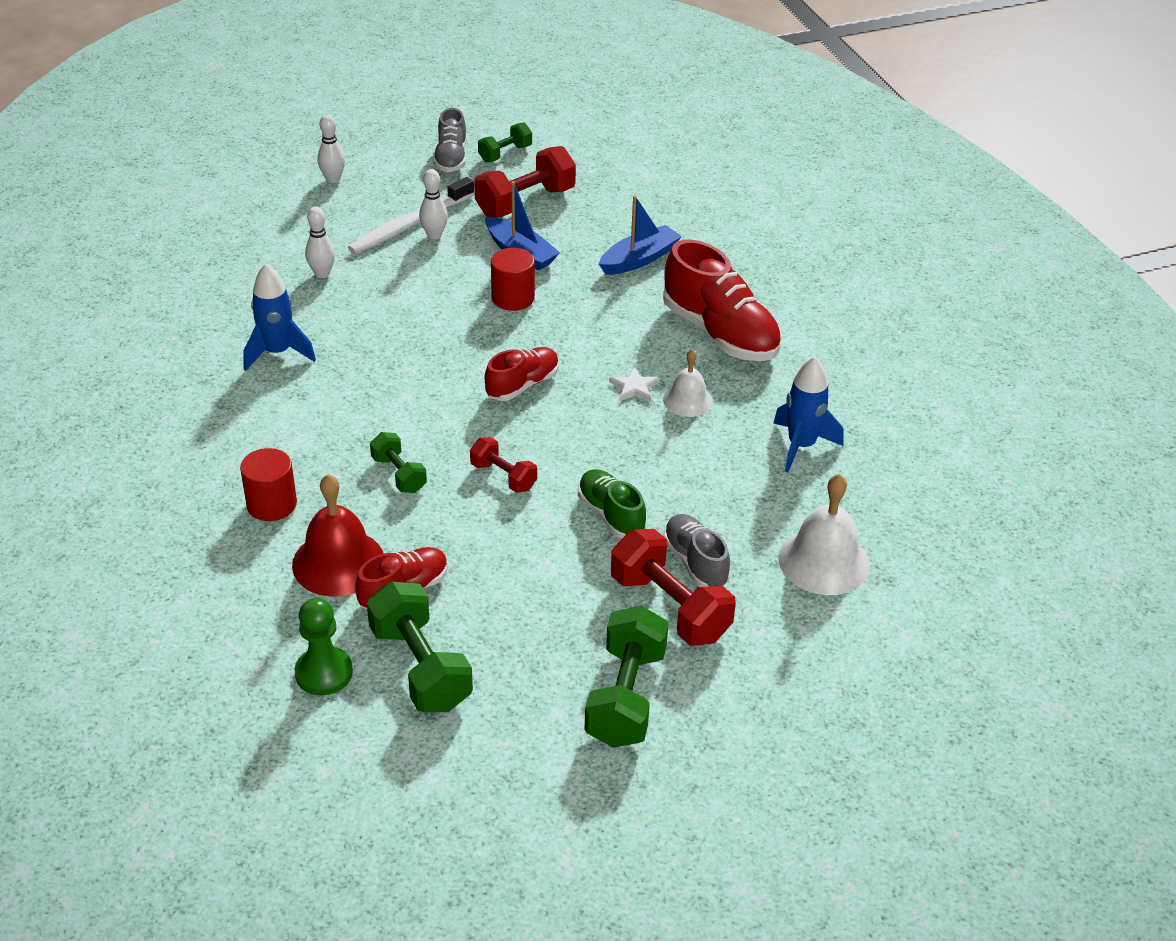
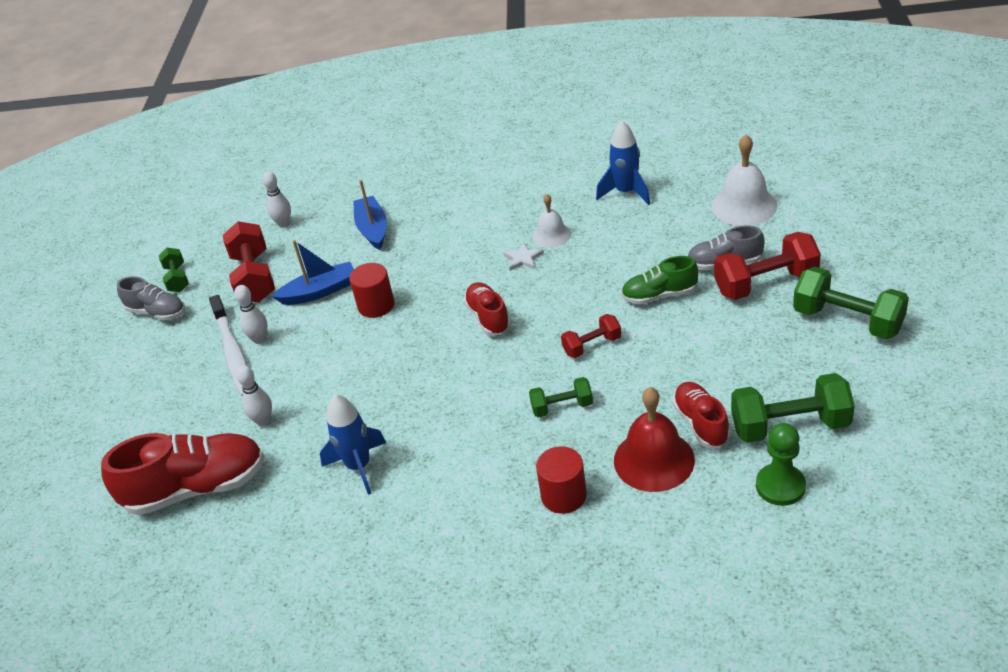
camera: 60 degrees left, 0 degrees up
(333, 179) = (126, 395): white bowling pin -> white bowling pin (284, 224)
(720, 333) = (485, 205): red shoe -> red shoe (196, 488)

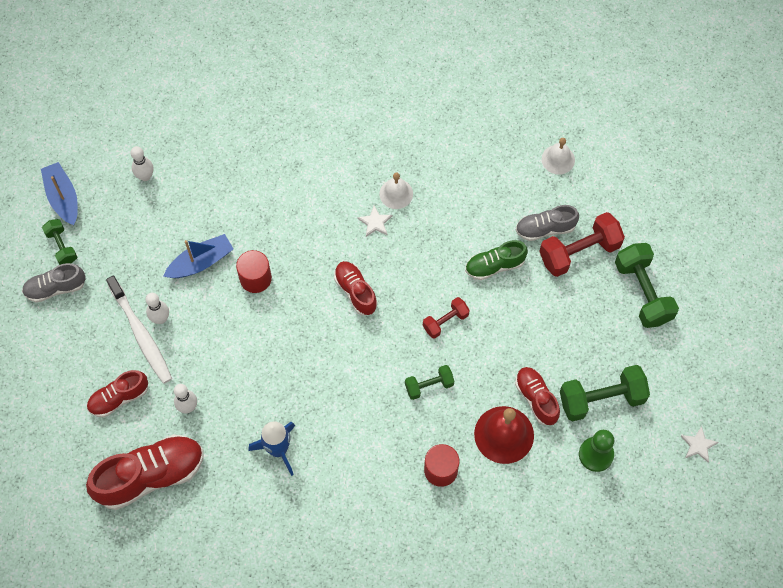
camera: 15 degrees left, 25 degrees up
(157, 312) = (55, 288): grey shoe -> grey shoe turned 150 degrees clockwise
(187, 410) = (119, 398): none -> red shoe
(254, 278) = (135, 245): red dumbbell -> none
(372, 229) = (232, 184): blue boat -> blue boat (63, 198)
(626, 192) = (455, 140): blue rocket -> none
(744, 205) = (558, 159): white bell -> white bell, size x0.61
(847, 320) = (643, 292): green dumbbell -> green dumbbell turned 45 degrees clockwise
(930, 480) = (698, 445): none -> white star

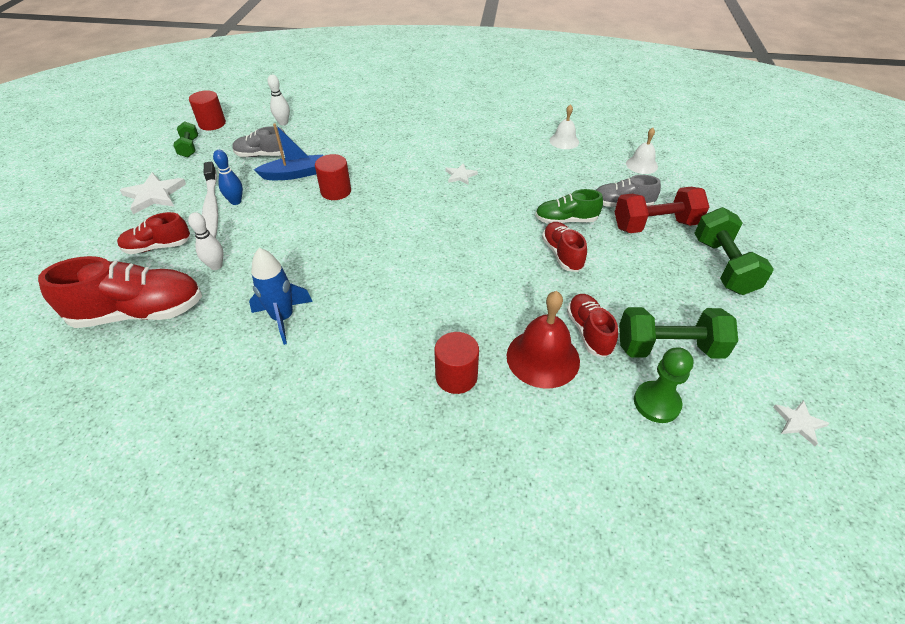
camera: 15 degrees right, 20 degrees down
(55, 288) = (164, 169): grey shoe -> grey shoe (262, 155)
(63, 198) = (212, 124): blue boat -> red cylinder
(70, 330) = (154, 195): none -> white star
(160, 318) = (236, 201): white bowling pin -> blue bowling pin
(355, 291) = (423, 215): red shoe -> red shoe (562, 254)
(396, 193) = (486, 162): white bell -> white bell (564, 141)
(429, 385) = (469, 297): green dumbbell -> none
(445, 321) = (504, 251): red dumbbell -> none

